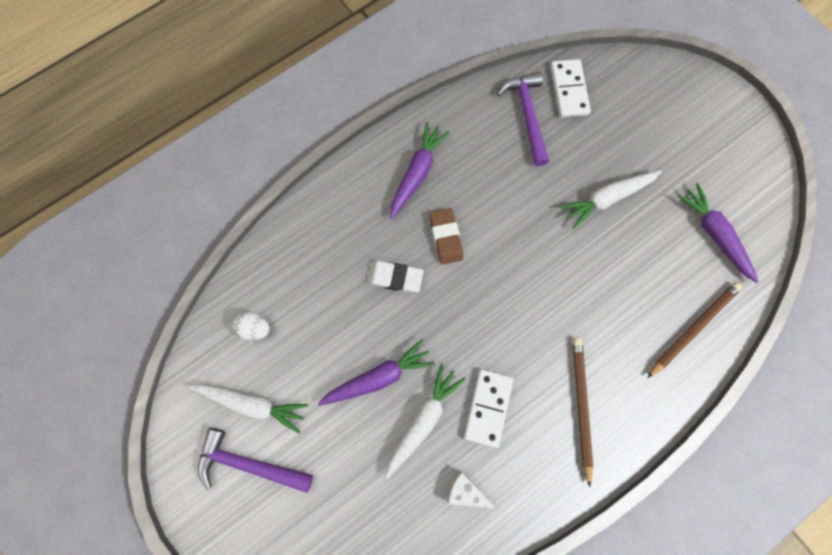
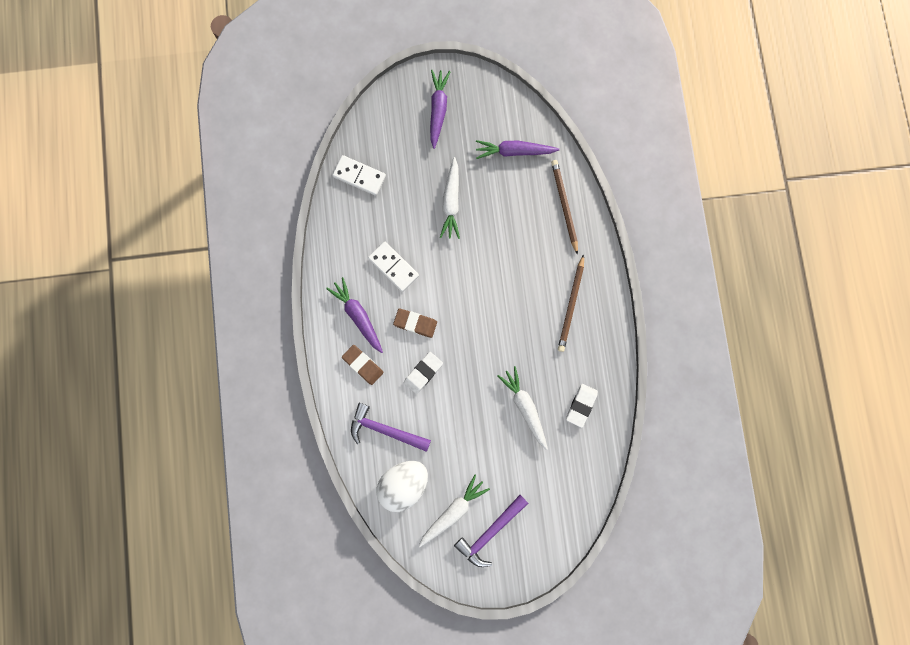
camera: 60 degrees left, 5 degrees up
(255, 328) = (403, 484): white egg -> white egg, size x2.00
(366, 208) = (363, 365): none -> brown eraser
(378, 377) = (482, 420): purple carrot -> purple carrot (438, 110)
(466, 491) = (581, 405): white cheese -> white eraser
(488, 407) = (540, 362): white domino -> white domino (393, 267)
(527, 115) = (360, 216): purple hammer -> purple hammer (385, 430)
(581, 406) = (571, 305): brown pencil -> brown pencil turned 105 degrees counterclockwise

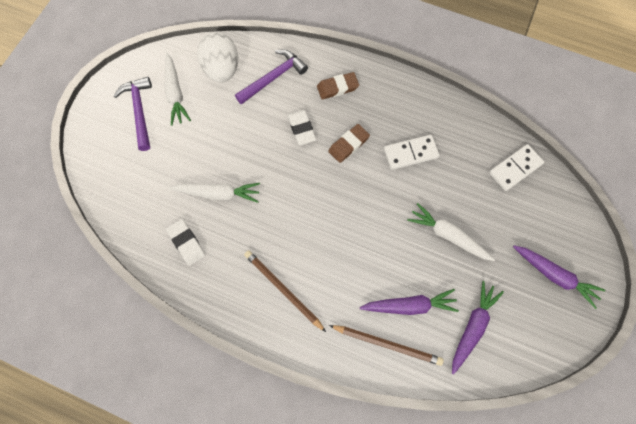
camera: 120 degrees right, 10 degrees down
(358, 316) = (382, 104): purple carrot -> purple carrot (409, 305)

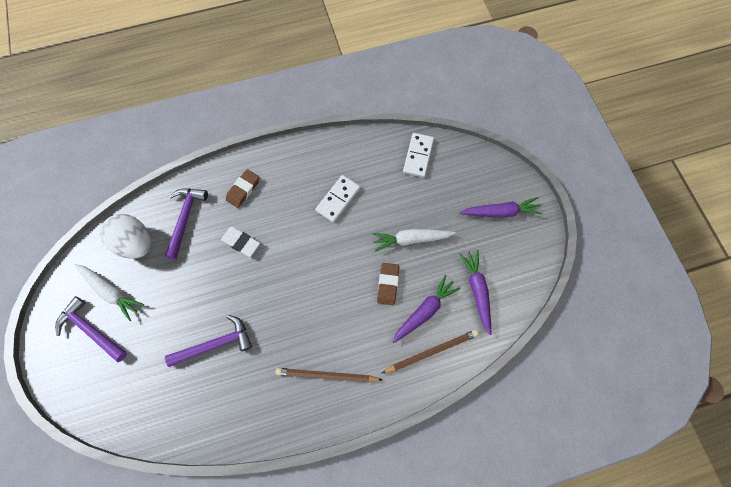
camera: 40 degrees left, 0 degrees up
(186, 243) = (222, 403): white eraser -> none
(218, 193) = (215, 344): white carrot -> purple hammer
(348, 145) = (287, 227): brown eraser -> brown eraser (388, 284)

